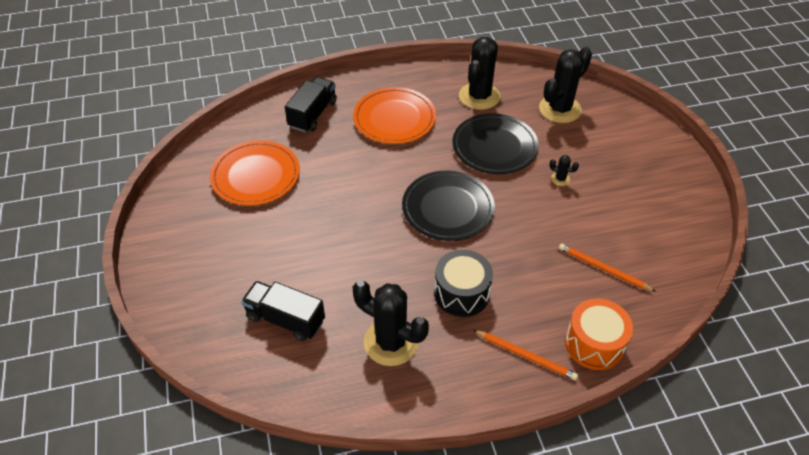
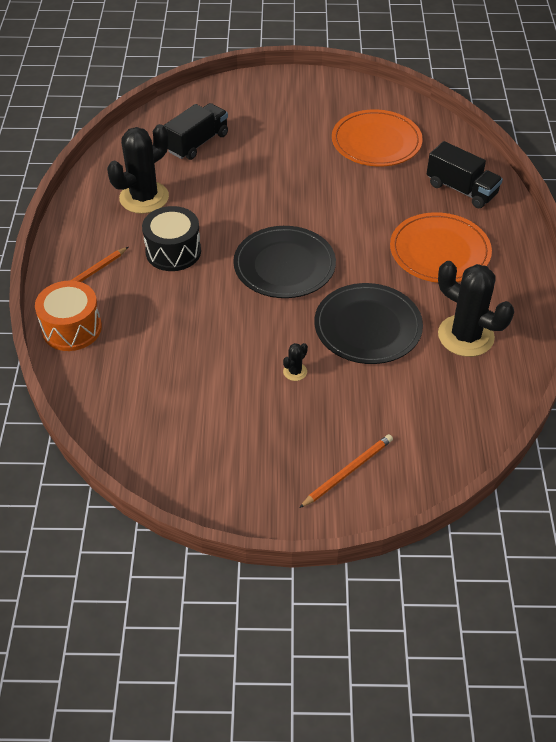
camera: 105 degrees right, 0 degrees up
(560, 109) = (422, 412): black cactus -> none
(603, 269) = (152, 366): orange pencil -> orange pencil (348, 471)

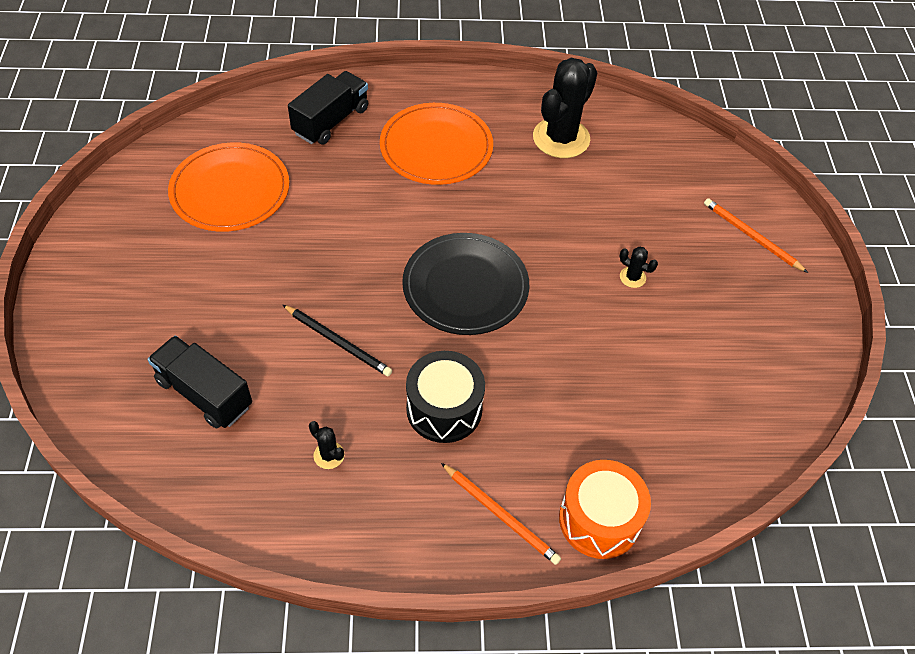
camera: 95 degrees left, 5 degrees up
(144, 197) = (329, 455): black cactus -> black cactus, size x0.42
(234, 199) = (338, 342): none -> black pencil
(368, 327) = (558, 213): black plate -> none

